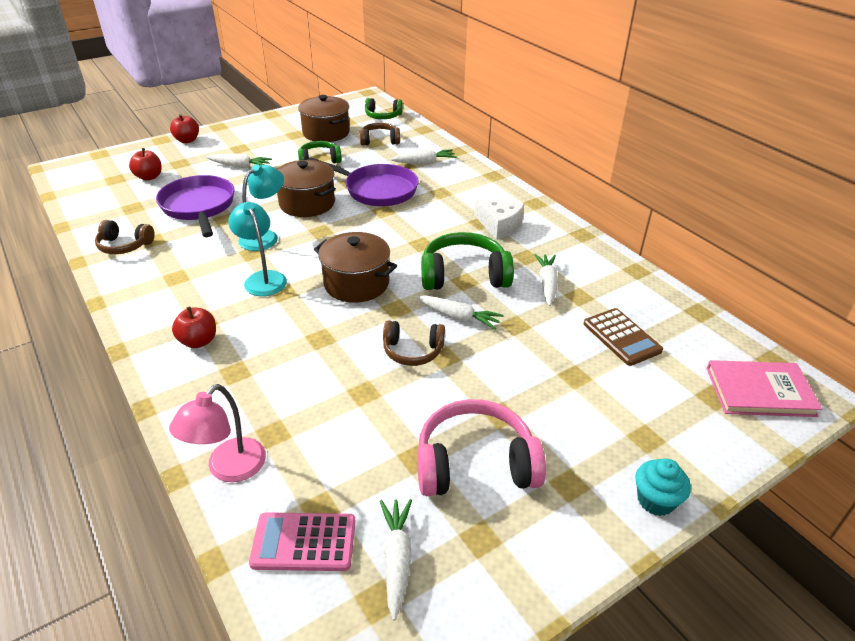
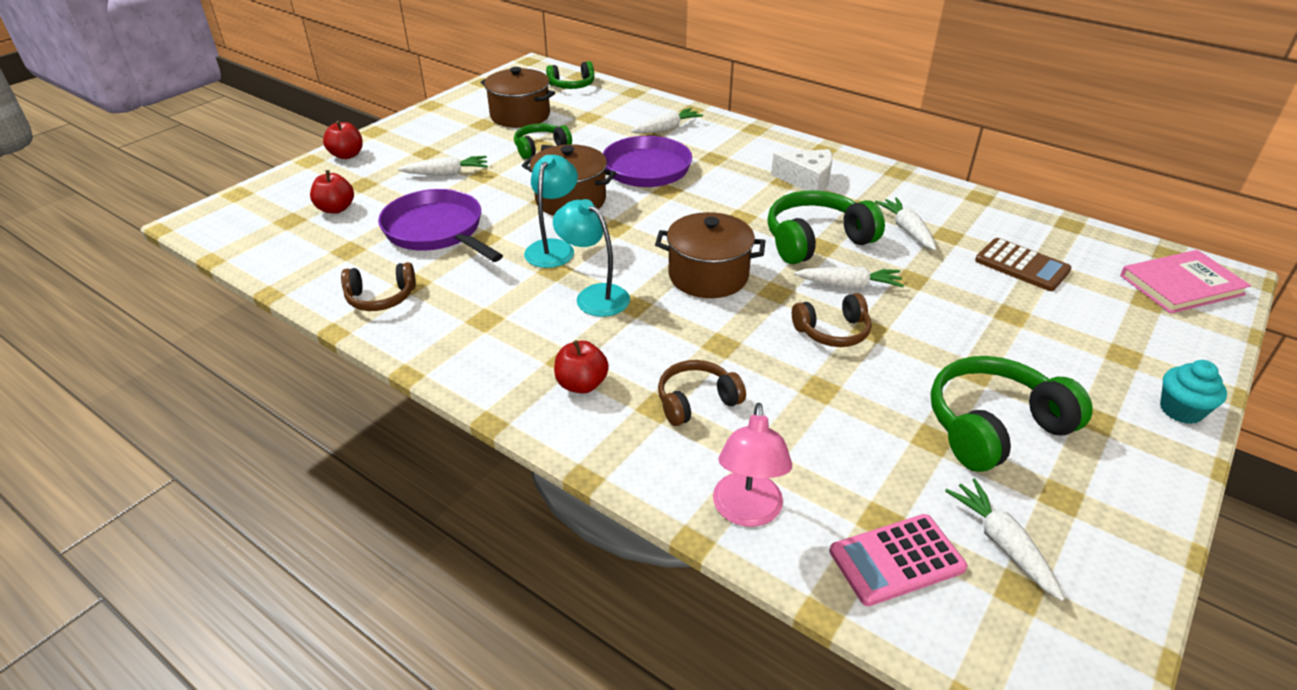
camera: 20 degrees left, 0 degrees up
(379, 141) = (593, 113): brown headphones -> brown headphones (696, 401)
(475, 463) = (994, 426): pink headphones -> green headphones

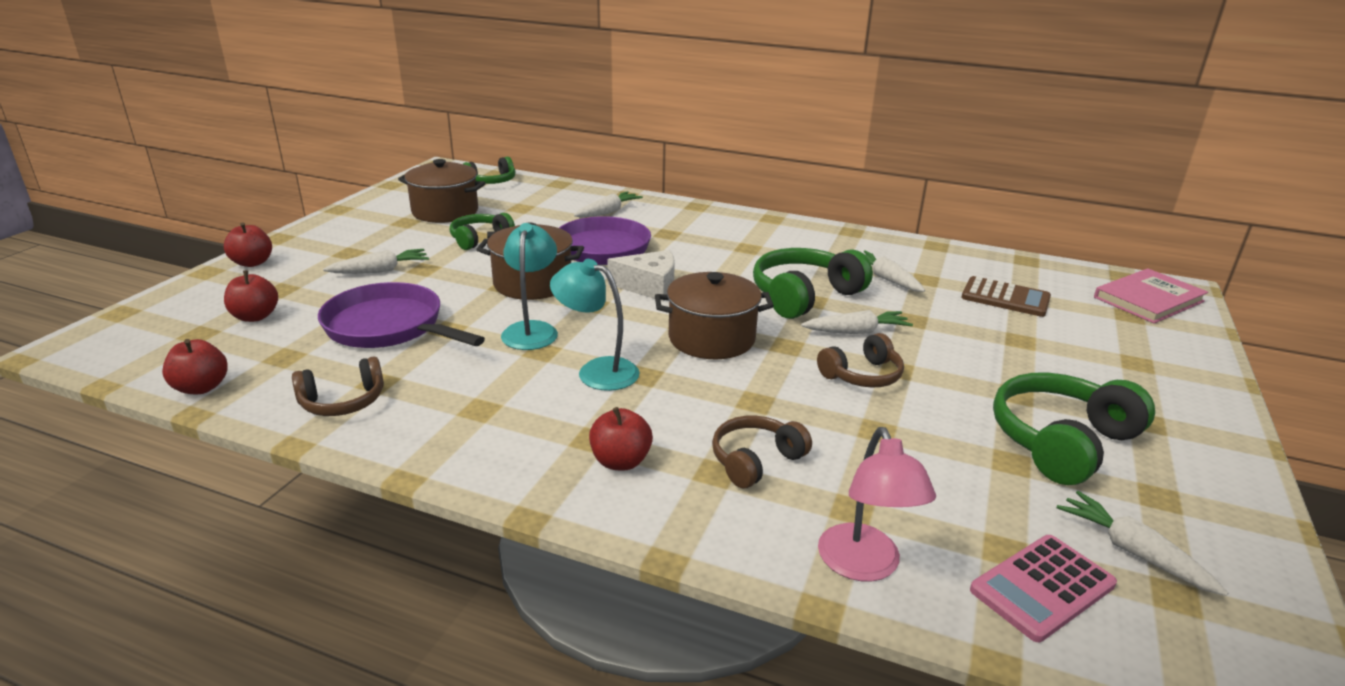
camera: 15 degrees left, 10 degrees down
(280, 270) = (201, 387): none -> red apple
(807, 181) = (769, 245): white cheese -> white cheese (649, 286)
(1180, 410) = (1213, 403): turquoise cupcake -> none

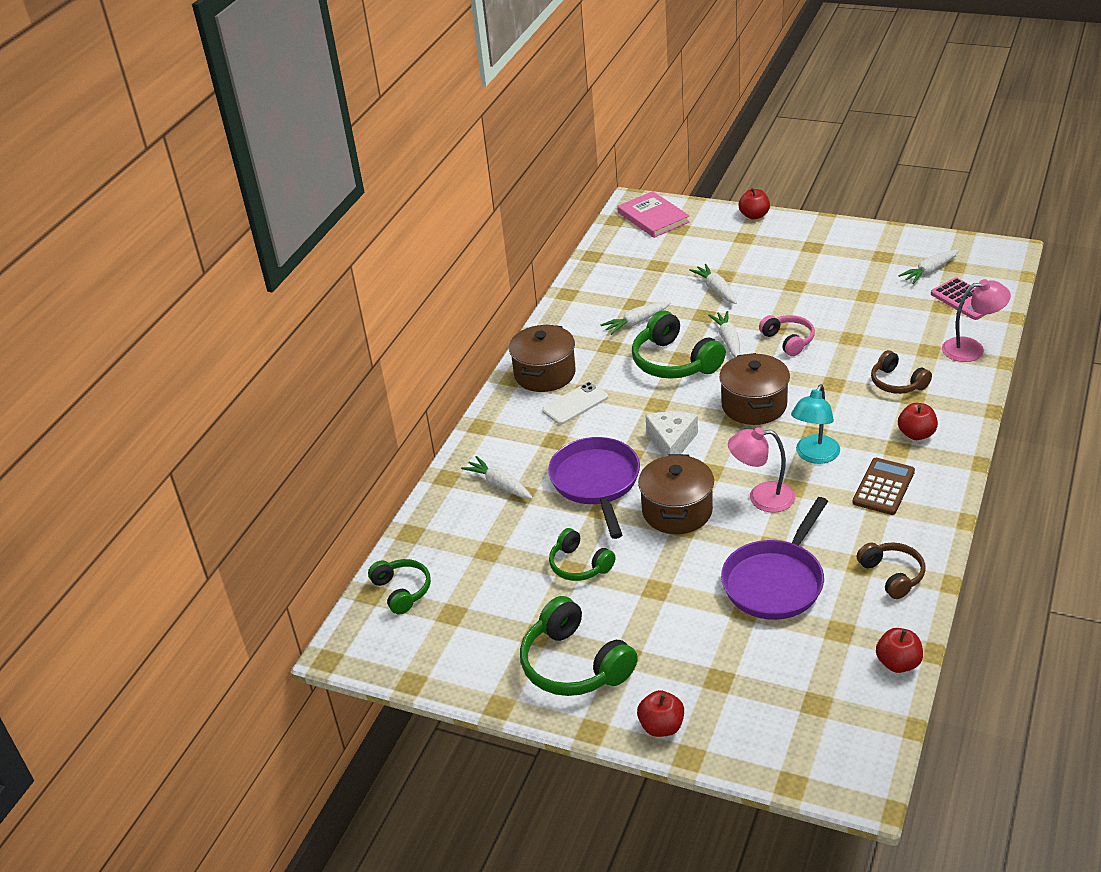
camera: 85 degrees left, 10 degrees up
(255, 316) = (777, 677): red apple -> red apple (754, 215)
(381, 270) = (665, 619): white carrot -> white carrot (716, 289)
(445, 211) = (504, 609): brown pot -> brown pot (545, 374)
(532, 330) = (761, 497): turquoise lamp -> pink lamp
(726, 244) = (575, 404): none -> white phone
(862, 375) = (788, 340): brown headphones -> pink headphones
(1005, 298) = (661, 273): brown calculator -> brown calculator (883, 487)
(1061, 442) = (842, 277): green headphones -> green headphones (574, 664)

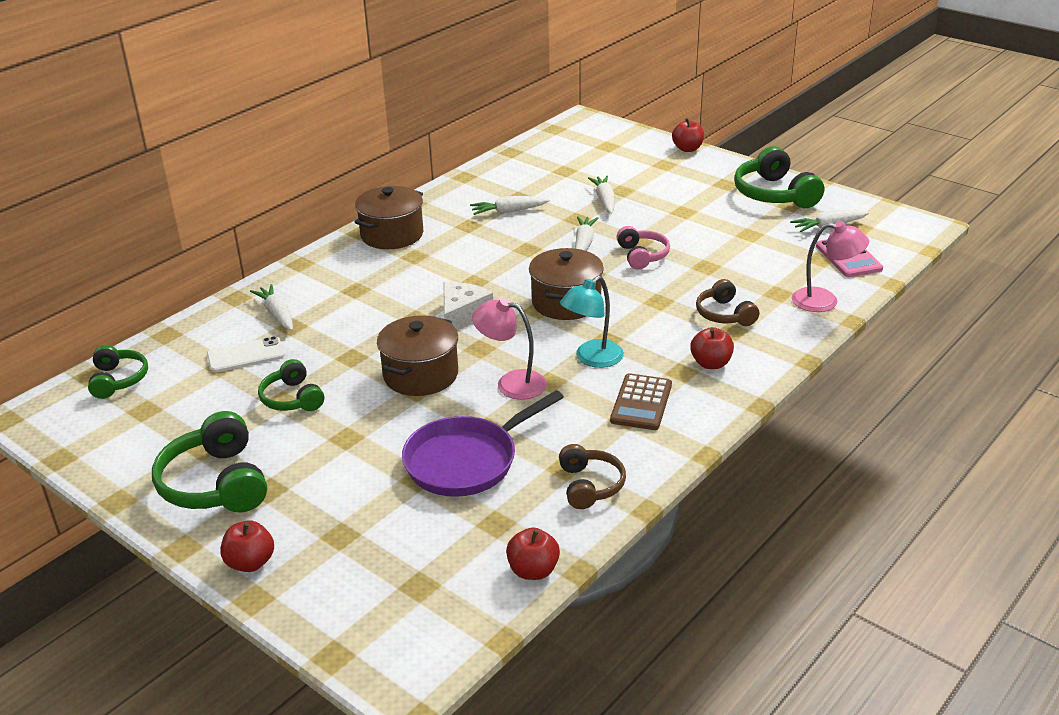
camera: 15 degrees right, 5 degrees down
(575, 404) = (399, 264): white phone -> white phone (246, 355)
(596, 483) = (365, 333): purple pan -> none
(653, 217) = (591, 133): pink book -> none
(674, 362) = (518, 250): green headphones -> green headphones (774, 194)
(883, 487) = (641, 403): brown calculator -> brown calculator turned 150 degrees clockwise

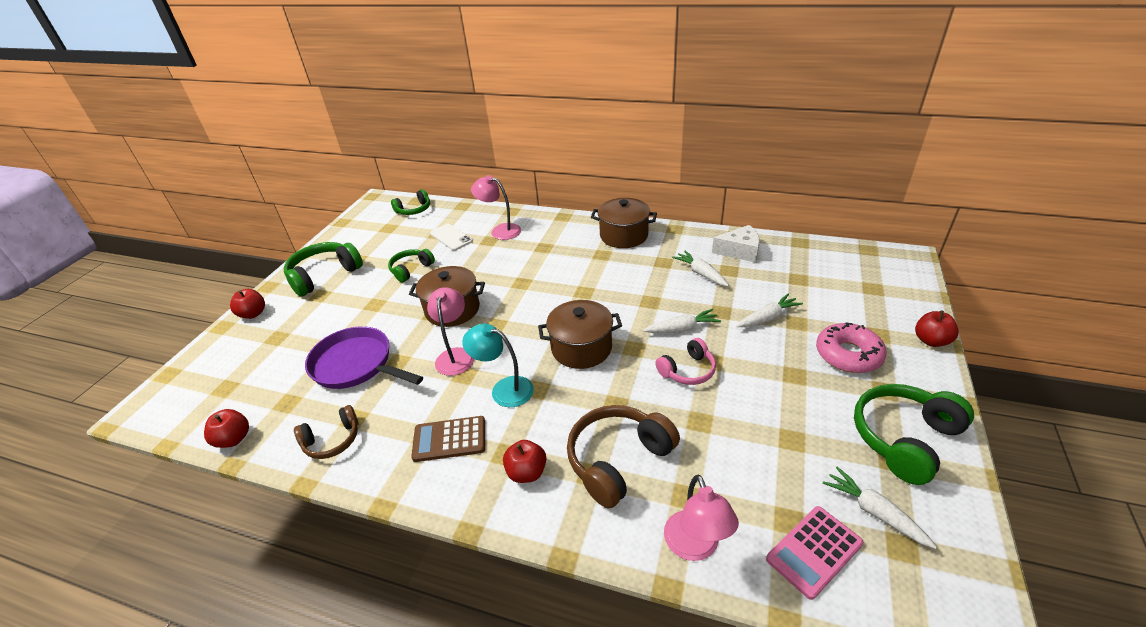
camera: 70 degrees right, 5 degrees up
(277, 314) = (500, 230): white carrot -> pink lamp
(462, 315) = (535, 302): white cheese -> white cheese (740, 251)
(677, 183) = (848, 355): none -> pink donut
(724, 314) = (618, 460): brown headphones -> brown headphones, size x1.65

